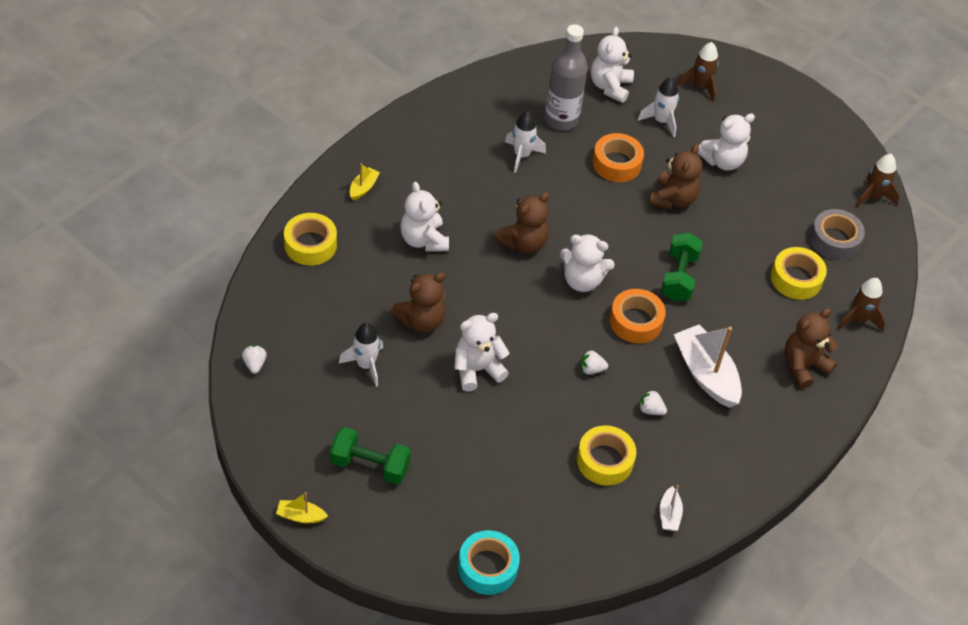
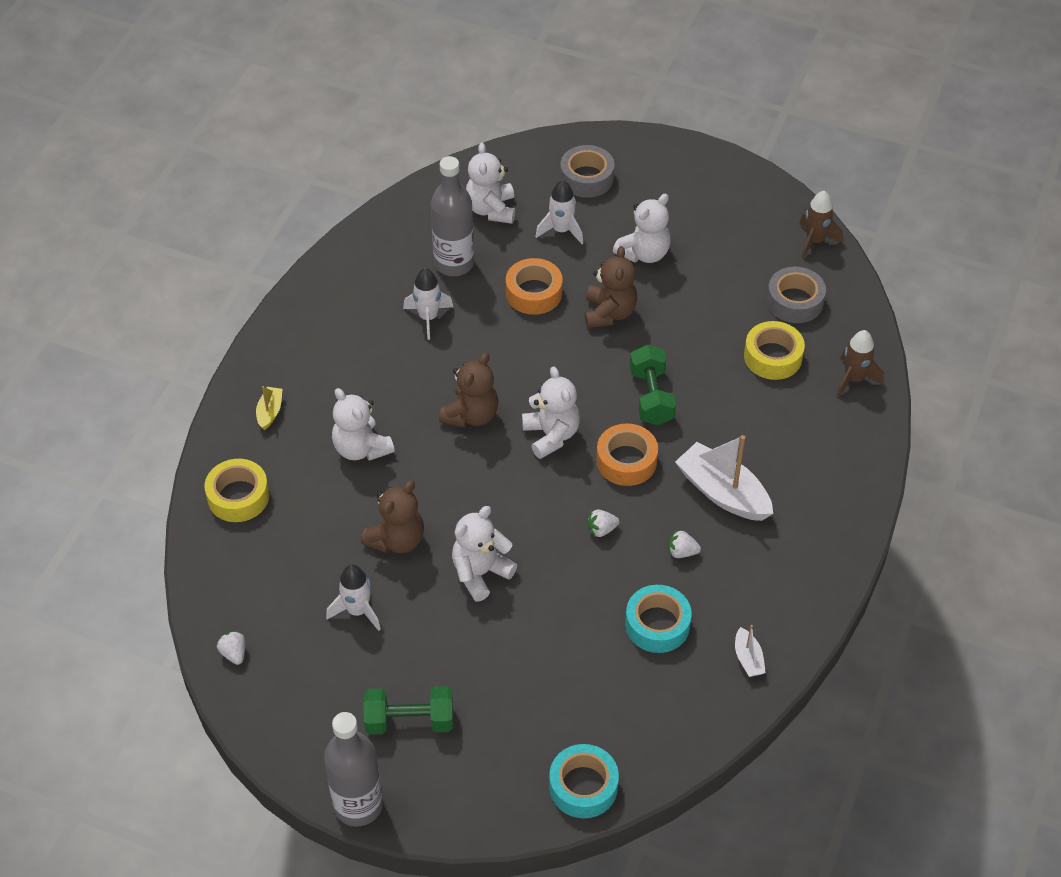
camera: 15 degrees left, 0 degrees up
(300, 516) = (358, 805): yellow boat -> grey bottle
(582, 280) = (551, 435): white teddy bear -> white teddy bear turned 105 degrees counterclockwise
(605, 460) = (657, 624): yellow tape -> turquoise tape
(700, 86) = (586, 178): brown rocket -> grey tape
(803, 366) = (819, 449): brown teddy bear -> none

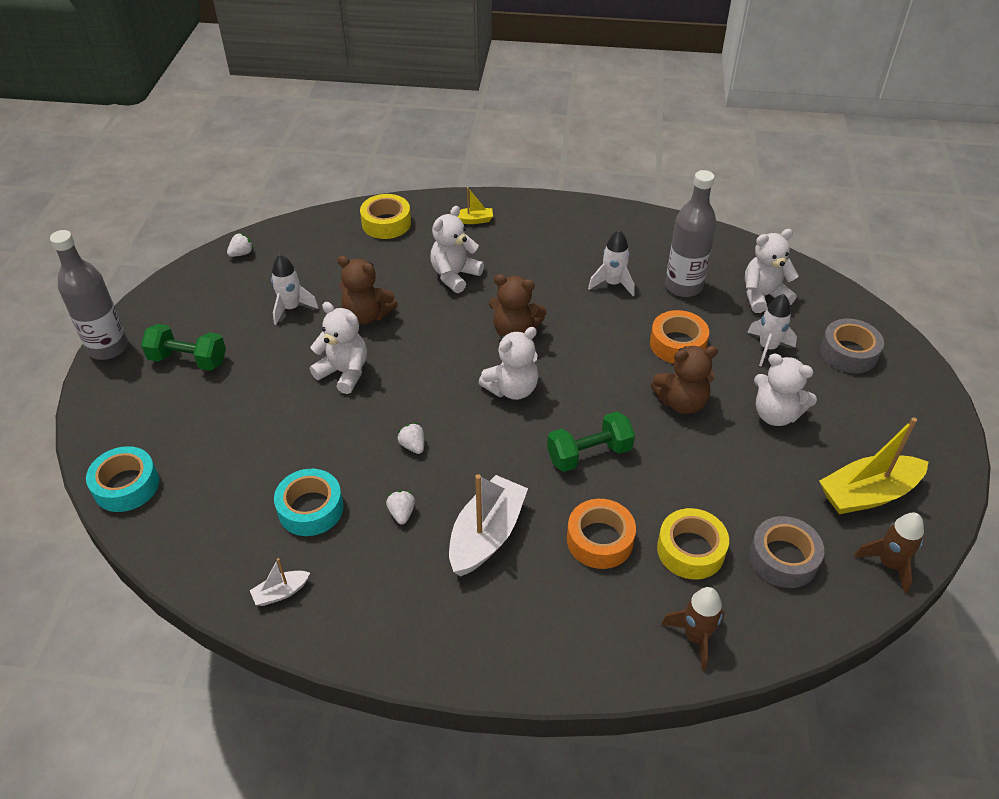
camera: 75 degrees right, 5 degrees down
(409, 721) = (188, 360): green dumbbell -> green dumbbell turned 60 degrees counterclockwise
(626, 461) = (501, 449): orange tape -> orange tape (600, 540)
(746, 227) = (867, 494): none -> yellow boat

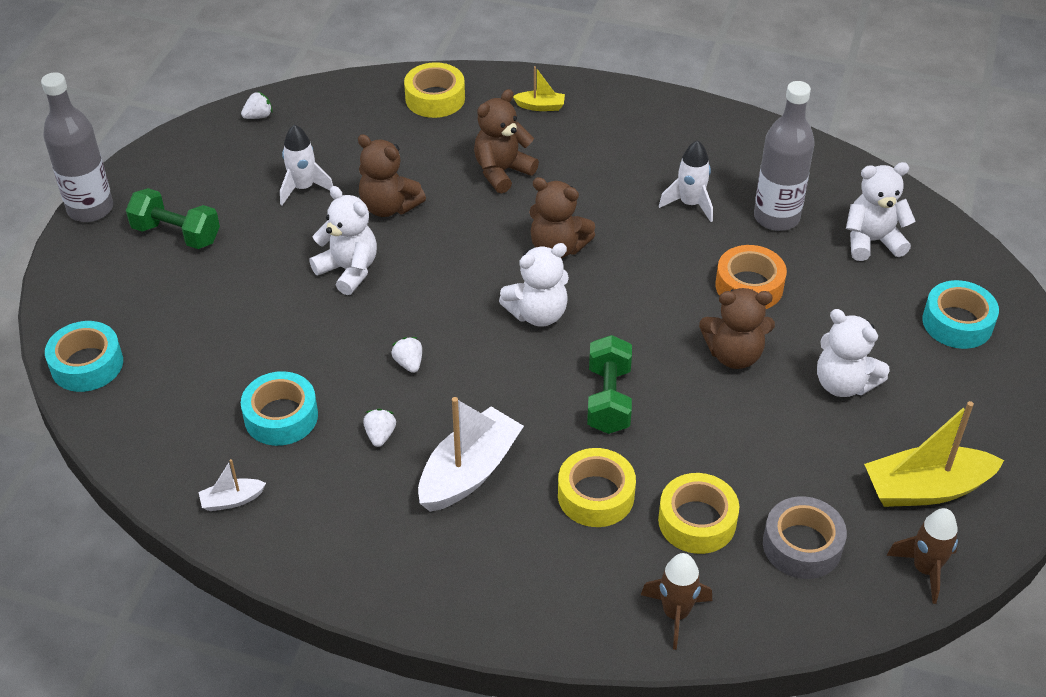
camera: 10 degrees right, 0 degrees up
(455, 275) = (502, 172): white teddy bear -> brown teddy bear
(589, 454) = (608, 399): green dumbbell -> green dumbbell turned 75 degrees counterclockwise
(600, 540) = (596, 495): orange tape -> yellow tape
(767, 348) = (858, 304): white rocket -> none
(848, 353) = (957, 323): grey tape -> turquoise tape

